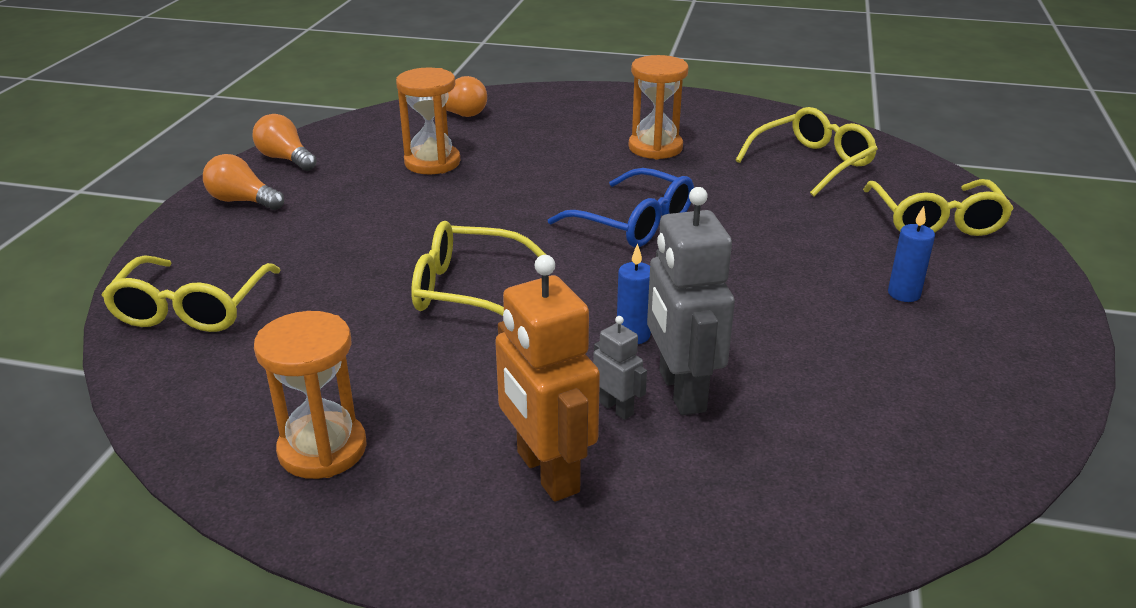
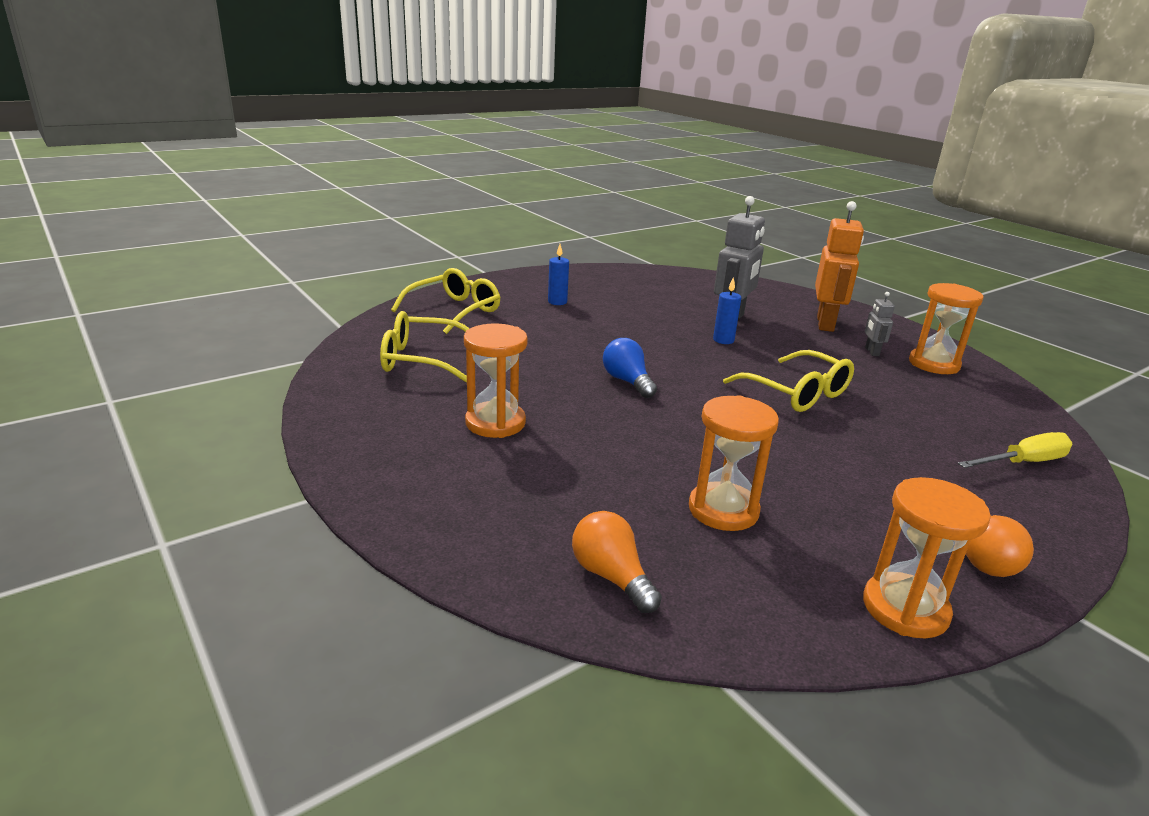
camera: 140 degrees left, 5 degrees down
(192, 308) = (1023, 463): yellow glasses -> yellow screwdriver
(285, 159) = (905, 609): orange light bulb -> orange hourglass
(616, 408) = (770, 326): grey robot -> grey robot (871, 352)
(634, 223) = (627, 381): blue glasses -> blue light bulb

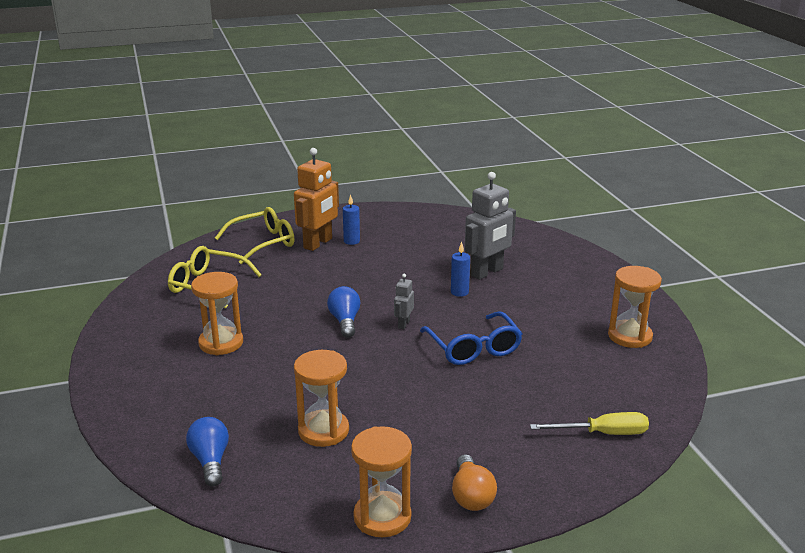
camera: 20 degrees right, 0 degrees up
(611, 576) = (210, 461): orange light bulb -> blue light bulb
(796, 393) = (473, 348): yellow glasses -> blue glasses
(825, 324) = (571, 285): orange robot -> orange robot (318, 243)
(871, 352) = (583, 318): grey robot -> grey robot (403, 324)

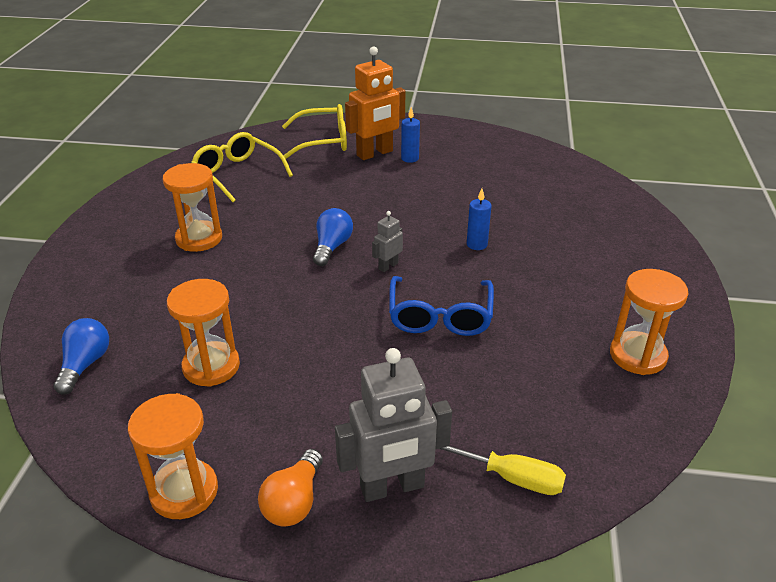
camera: 25 degrees right, 10 degrees up
(487, 272) = (526, 228): grey robot -> grey robot (392, 487)

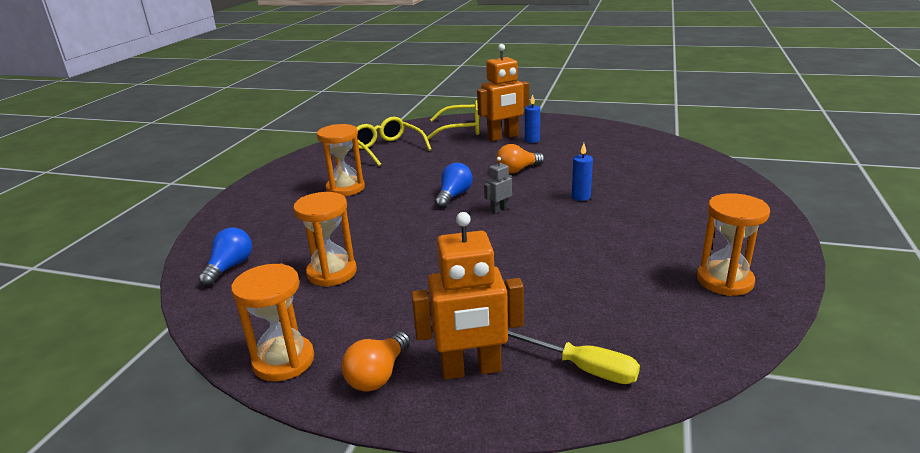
camera: 10 degrees right, 10 degrees down
(392, 487) = (471, 370): grey robot -> orange robot
(400, 205) = (517, 170): none -> orange light bulb
(440, 316) = (539, 245): blue glasses -> none

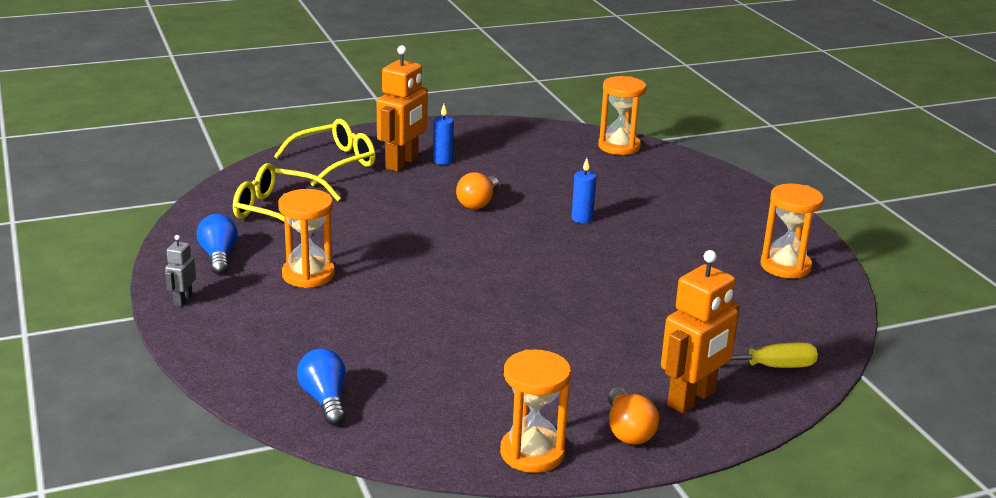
camera: 40 degrees left, 0 degrees up
(332, 273) = (449, 367): orange hourglass -> orange hourglass (619, 146)
(454, 196) = (452, 251): blue light bulb -> blue light bulb (218, 256)
(499, 209) = (521, 253): grey robot -> grey robot (183, 300)

